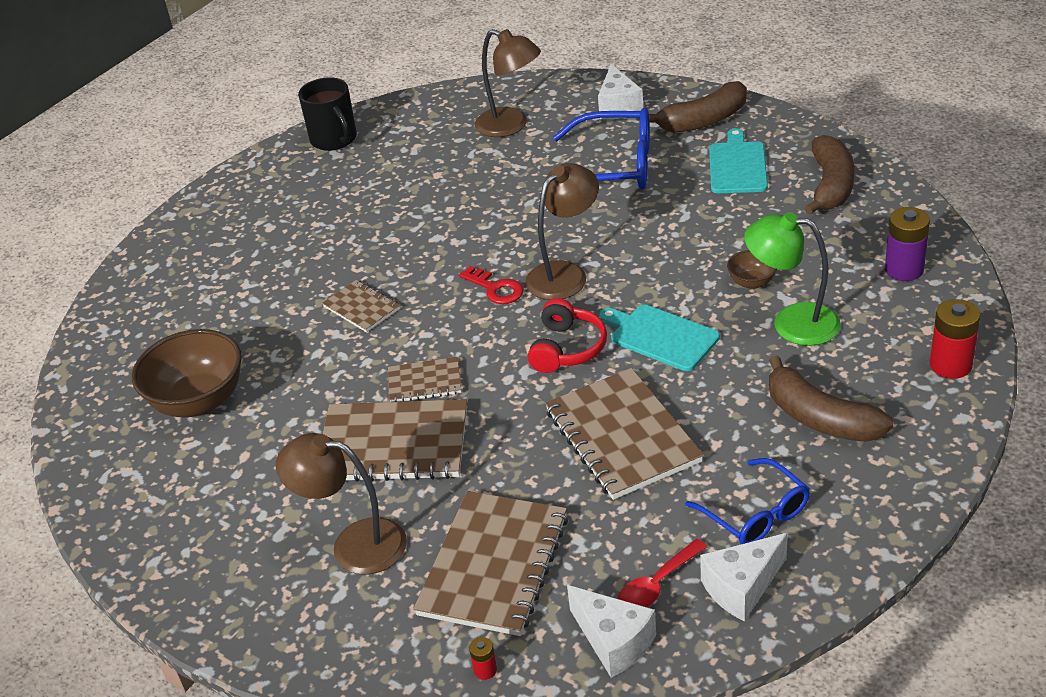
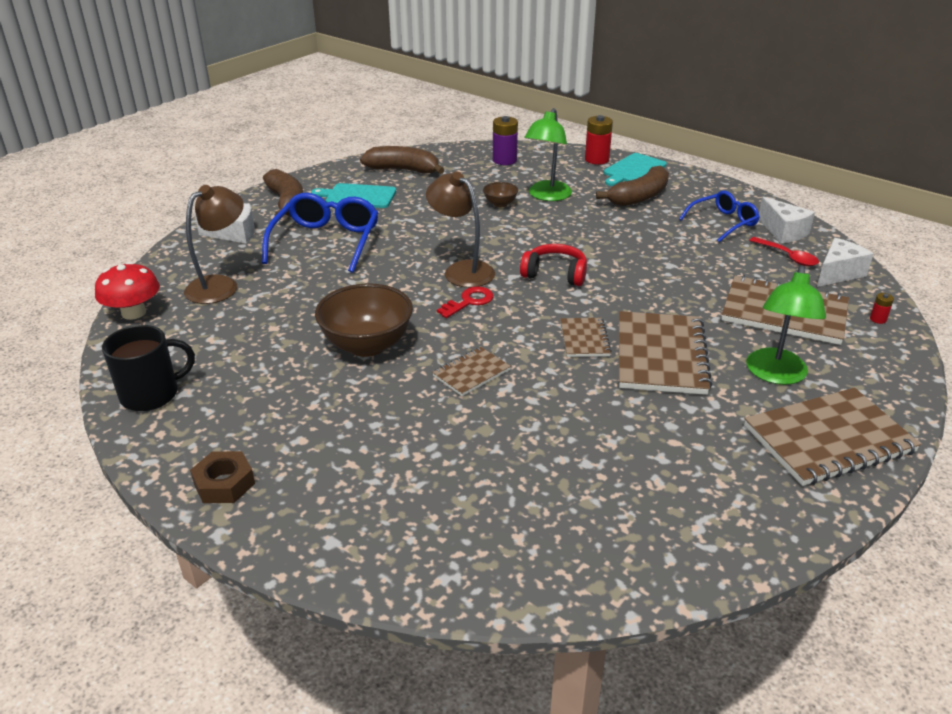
camera: 90 degrees left, 5 degrees down
(199, 401) = (593, 478): brown bowl -> brown bowl (367, 345)
(221, 203) = (224, 483): none -> brown nut
(354, 544) = (775, 375): brown lamp -> green lamp
(457, 95) = (134, 313): none -> red mushroom
(622, 436) = (653, 259): brown notebook -> brown notebook (828, 439)
(661, 336) = (550, 238): turquoise cutting board -> turquoise cutting board (633, 170)

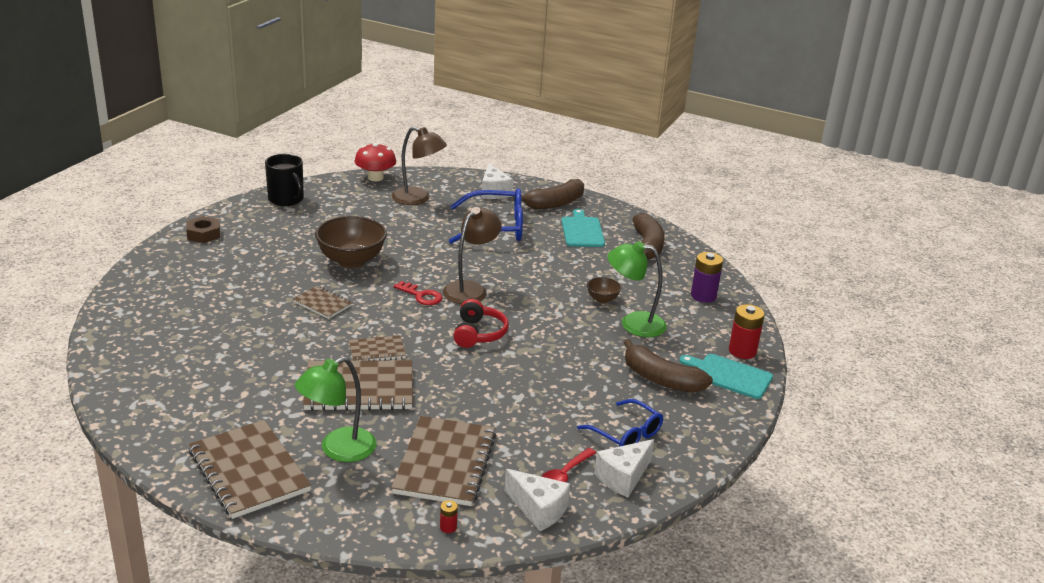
camera: 75 degrees right, 5 degrees down
(775, 375) = (338, 450): green lamp -> green lamp turned 45 degrees counterclockwise

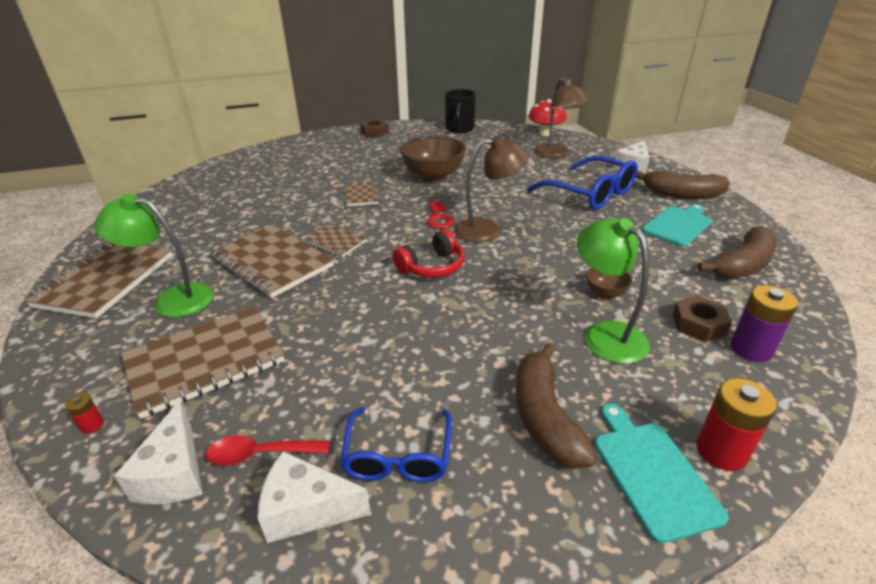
camera: 50 degrees right, 5 degrees up
(667, 294) = (698, 324): none -> brown nut

